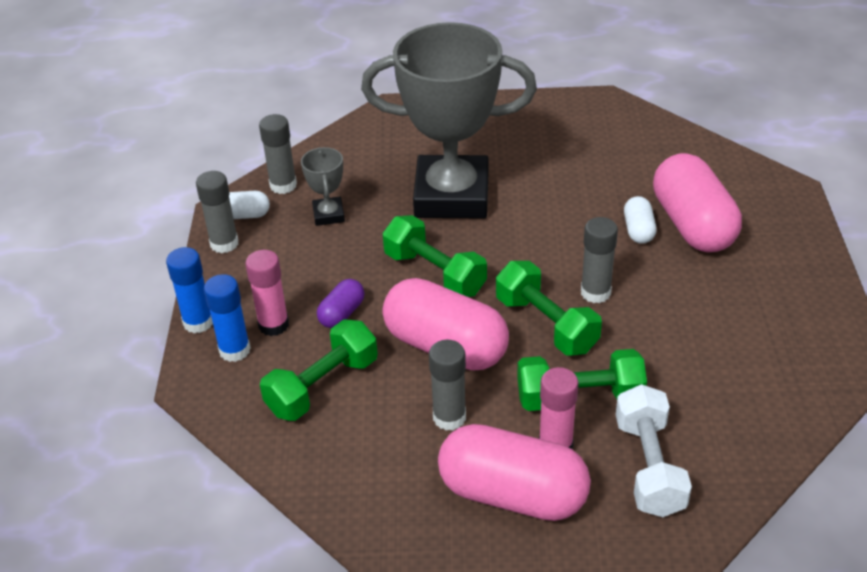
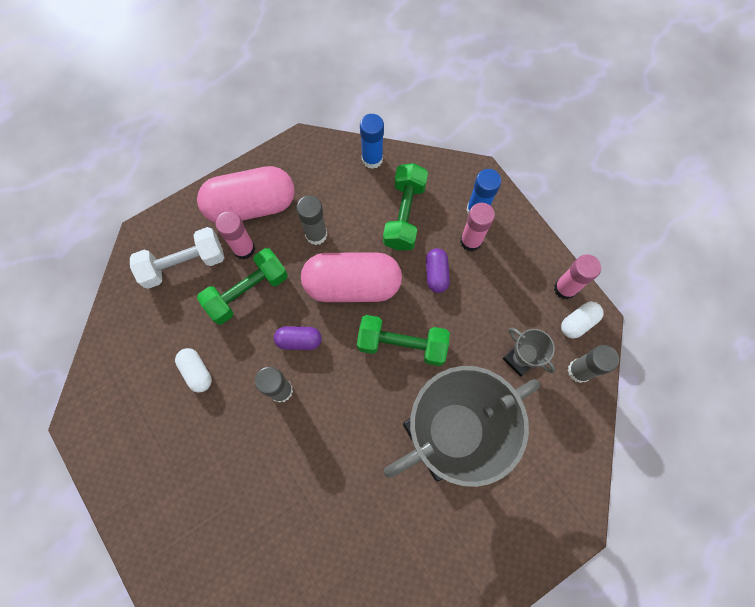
camera: 145 degrees right, 30 degrees up
(198, 322) = (518, 217): blue glue stick -> blue glue stick (372, 159)
(224, 243) = (565, 288): grey glue stick -> pink glue stick
(546, 324) = (299, 340): green dumbbell -> purple capsule
(638, 230) = (281, 480): white capsule -> white capsule (197, 372)
(649, 466) = (184, 264): white dumbbell -> white dumbbell turned 75 degrees counterclockwise
(693, 225) = (241, 513): pink capsule -> none

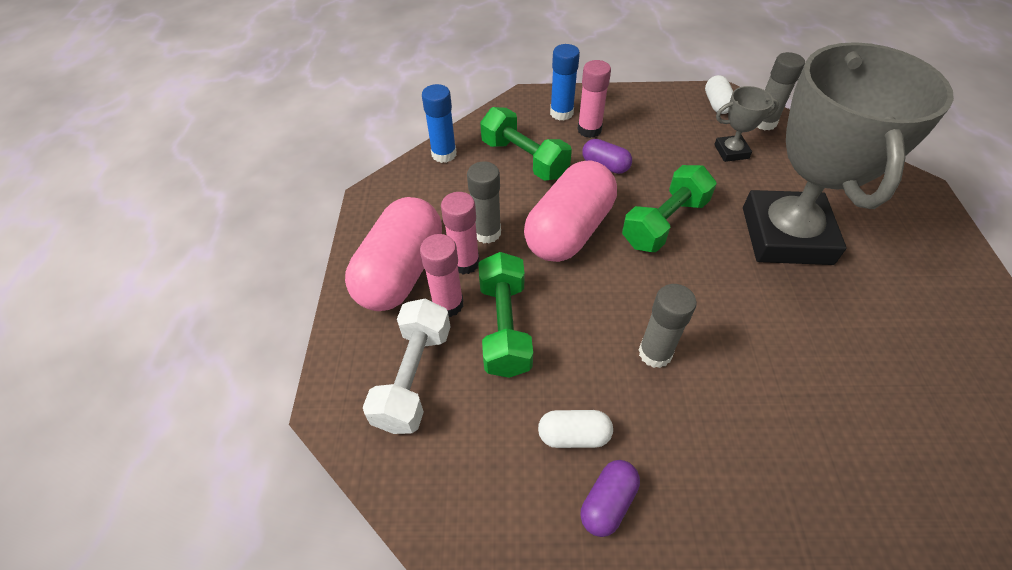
camera: 55 degrees left, 20 degrees down
(299, 340) = (602, 306): purple capsule -> purple capsule (608, 502)
(565, 288) = (679, 97): pink glue stick -> pink glue stick (465, 263)

